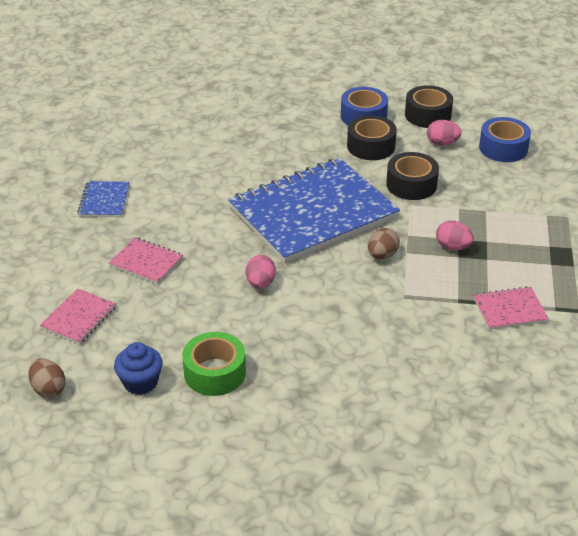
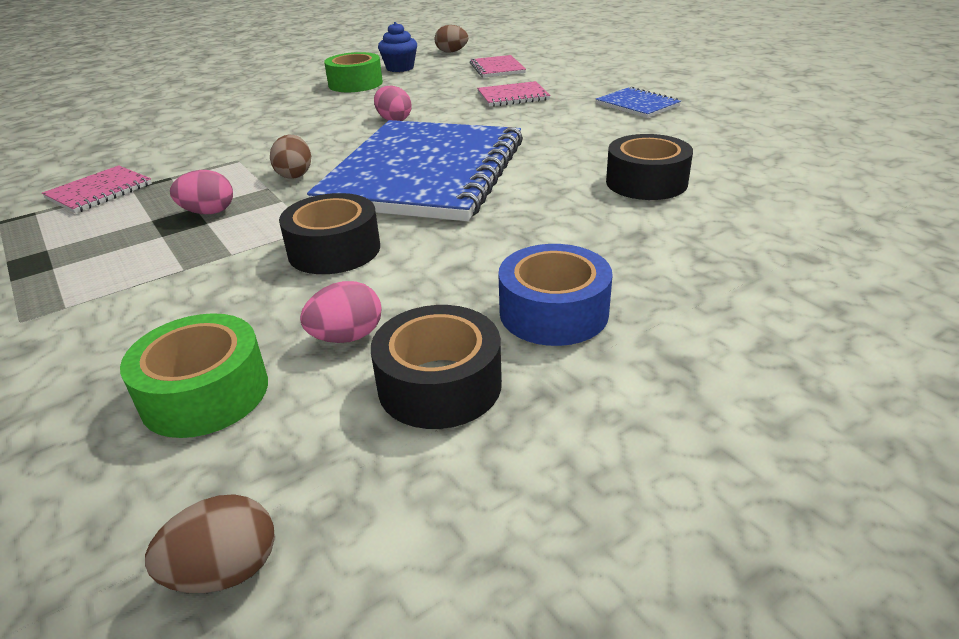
camera: 140 degrees right, 5 degrees down
(371, 146) = (465, 270): black tape -> black tape (646, 182)
(503, 148) = (205, 393): blue tape -> green tape
(518, 104) = (225, 571): none -> brown egg

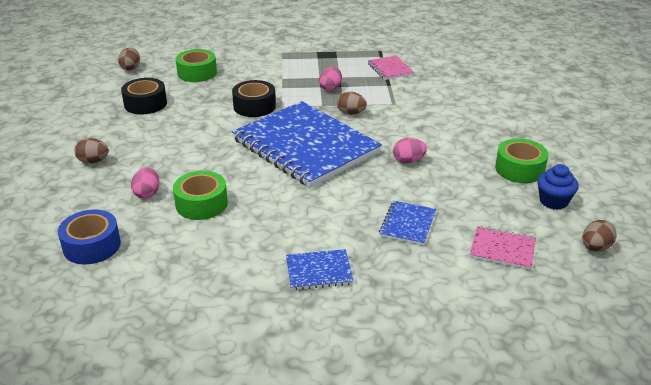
camera: 120 degrees right, 0 degrees up
(347, 337) = (191, 96): pink egg -> pink egg (147, 193)
(513, 96) = (407, 224): pink notebook -> blue notebook
(553, 312) = (146, 133): blue tape -> blue tape (92, 246)
(646, 182) = (201, 204): black tape -> green tape
(715, 316) = (93, 161): none -> brown egg

